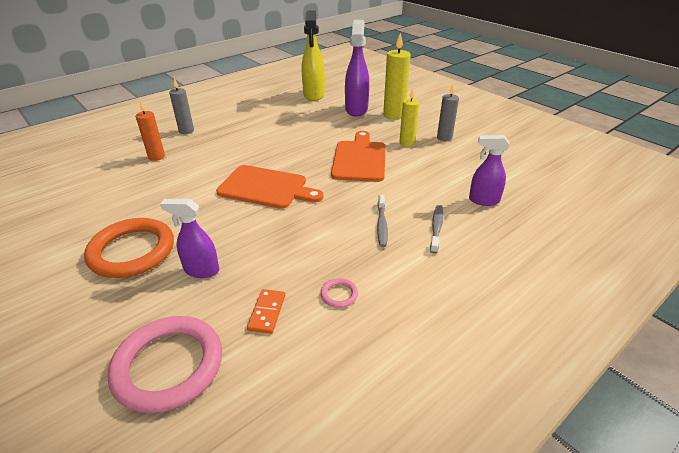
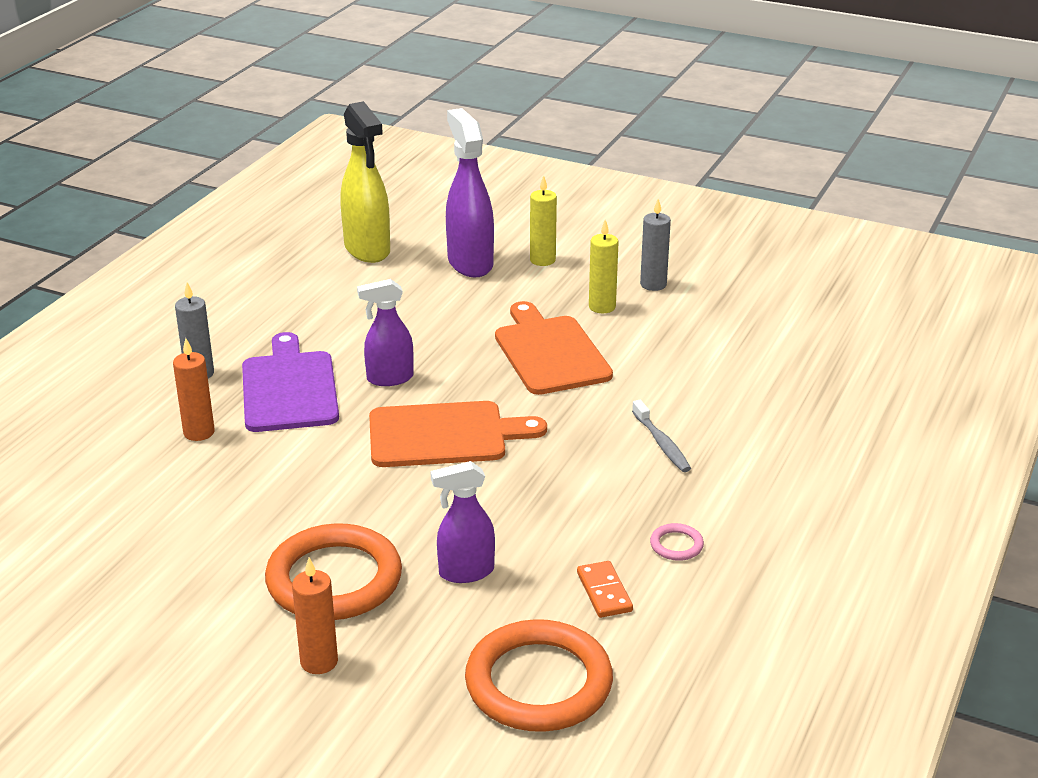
camera: 25 degrees left, 5 degrees down
(70, 300) = (319, 662): none -> orange candle
(168, 366) = (538, 683): pink ring -> orange ring
(217, 146) = (289, 388): none -> purple cutting board
(394, 115) = (542, 260): yellow candle -> yellow candle, size x0.64
(436, 228) = (737, 428): grey toothbrush -> none
(483, 200) = (773, 372): purple spray bottle -> purple spray bottle (389, 378)

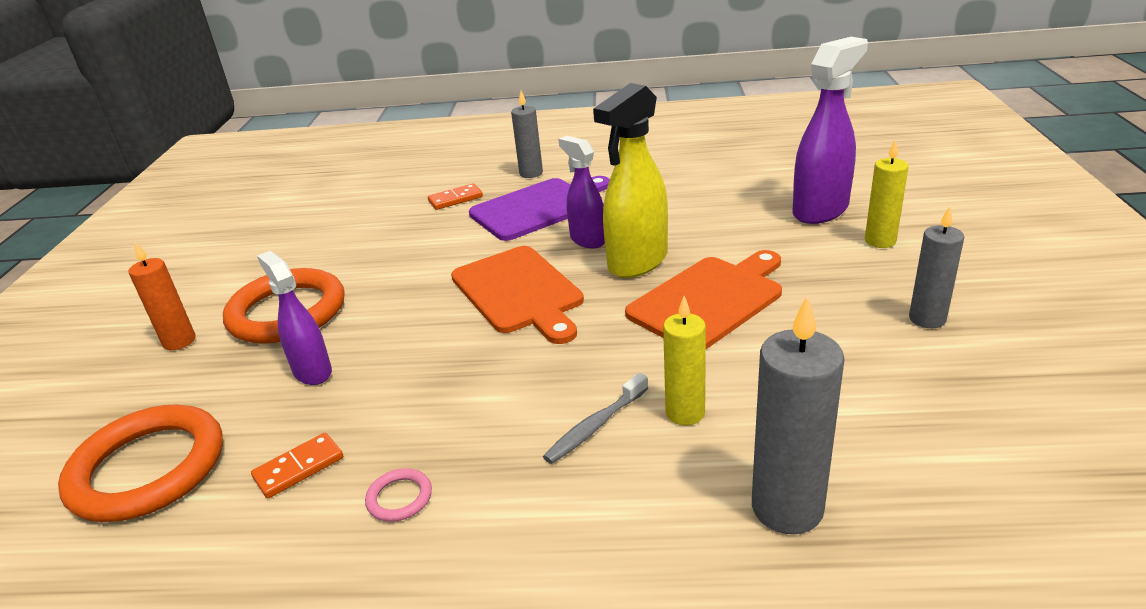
camera: 70 degrees right, 0 degrees up
(199, 432) = (455, 199): orange candle -> orange domino
(367, 250) = (779, 165): yellow spray bottle -> yellow spray bottle (637, 262)
(602, 307) = (834, 302): yellow candle -> yellow candle (685, 413)
(787, 398) = (787, 508): none -> grey candle

